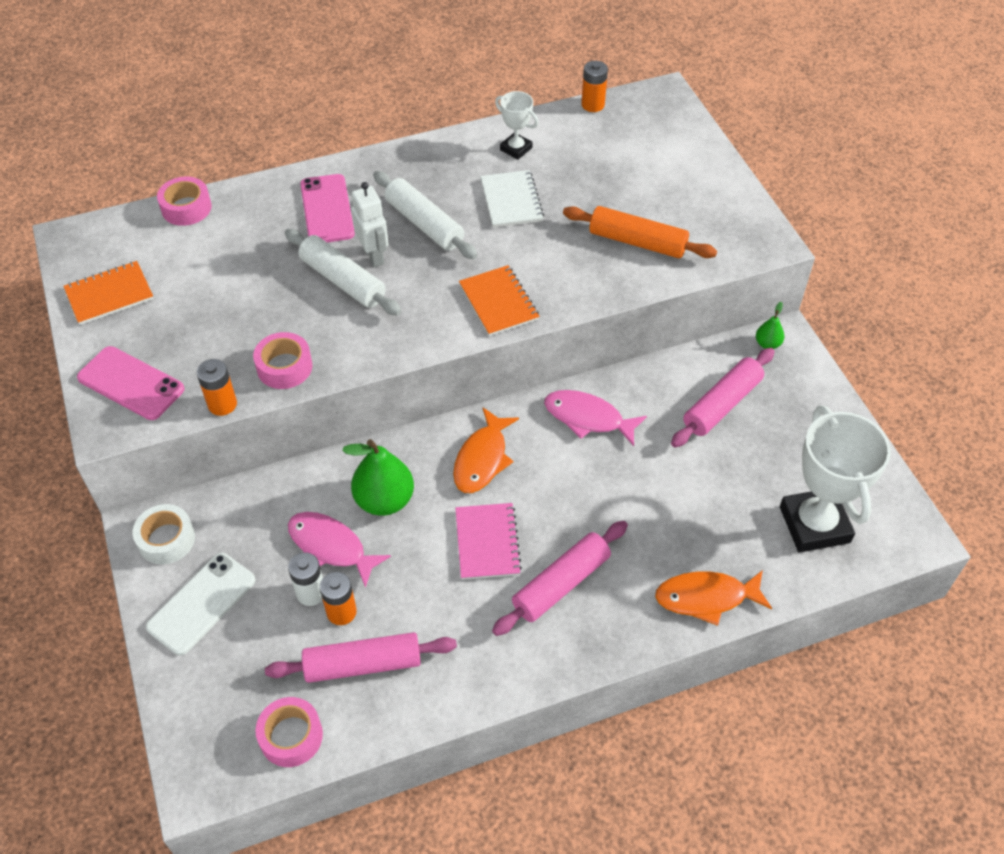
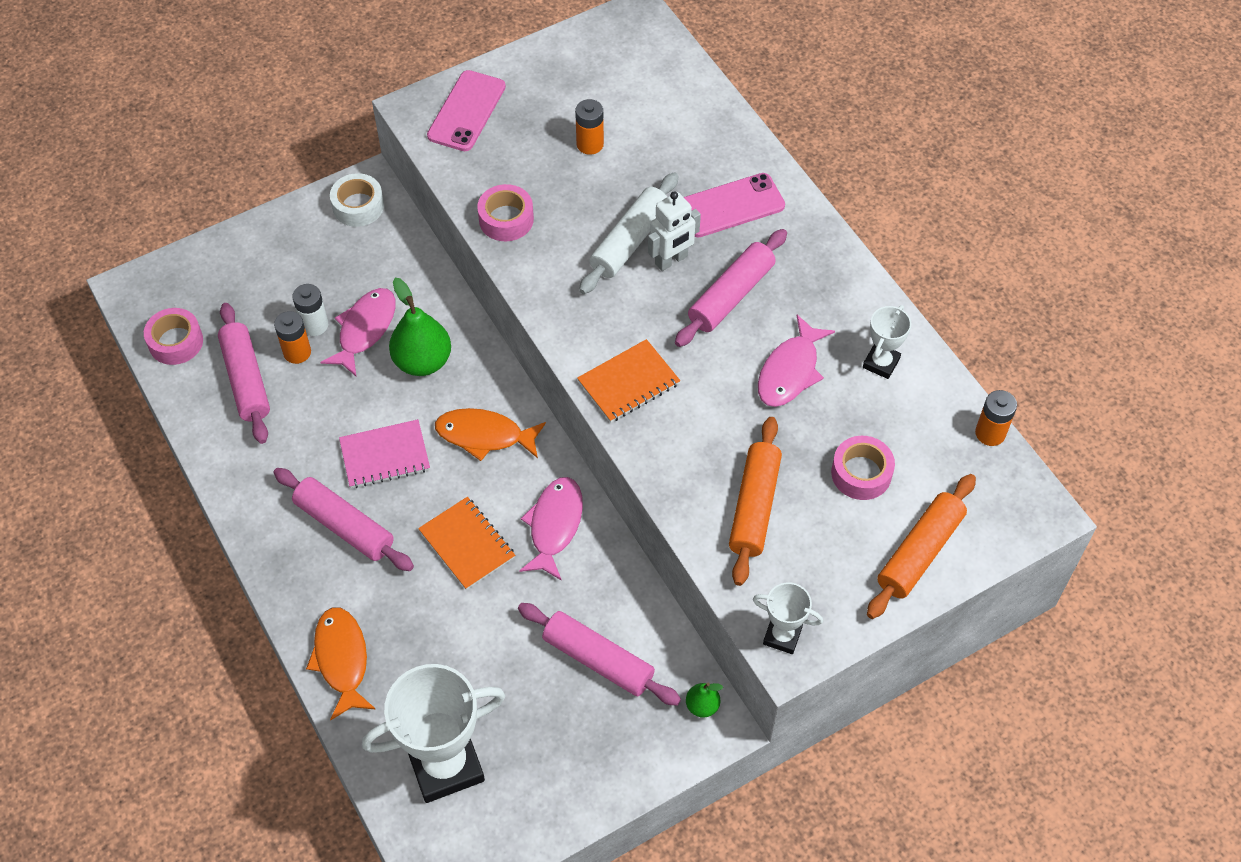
camera: 80 degrees right, 5 degrees up
(109, 295) = (571, 65): orange notebook -> orange notebook (467, 544)
(186, 208) = (702, 90): pink tape -> pink tape (861, 473)
(202, 603) = (296, 248): white phone -> none
(222, 404) = (453, 183): orange battery -> orange battery (590, 144)
(424, 224) = (731, 296): white rolling pin -> pink rolling pin
(511, 200) = (790, 371): white notebook -> pink fish
(690, 159) = (919, 552): none -> orange rolling pin
(755, 244) = (782, 636): none -> white trophy

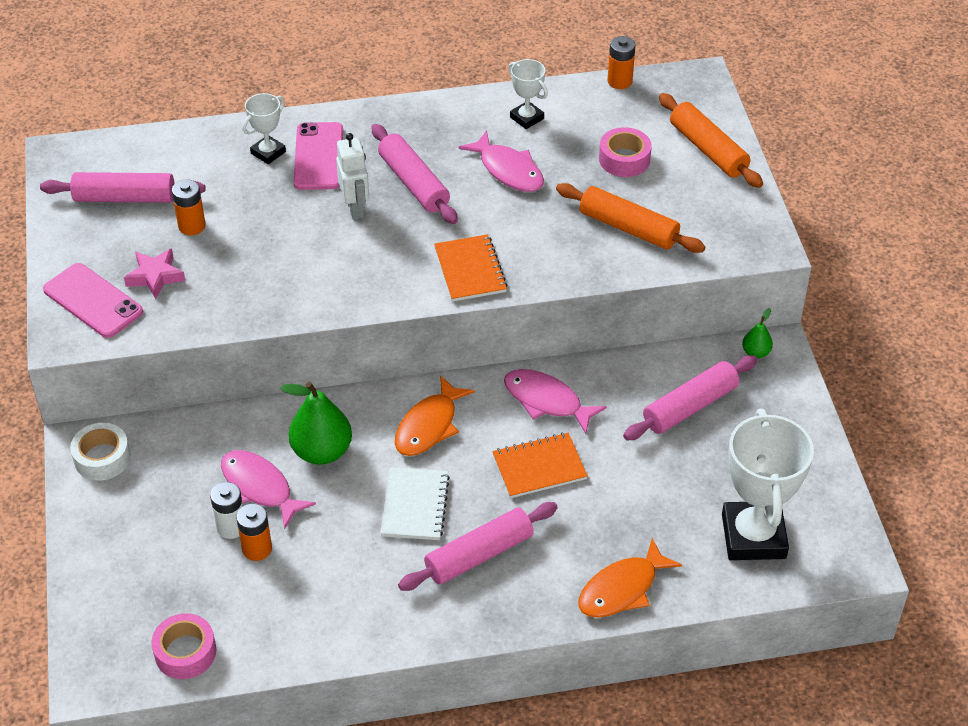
camera: 70 degrees left, 10 degrees down
(246, 379) = (267, 599): pink rolling pin -> pink rolling pin (124, 198)
(342, 659) = (622, 589): orange fish -> orange fish turned 45 degrees counterclockwise
(385, 455) = (415, 505): pink notebook -> white notebook
(506, 219) = (243, 305): pink tape -> none
(514, 143) = (155, 277): none -> pink star
(629, 241) = (319, 229): white rolling pin -> none
(782, 636) = (752, 245): white trophy -> white trophy (268, 153)

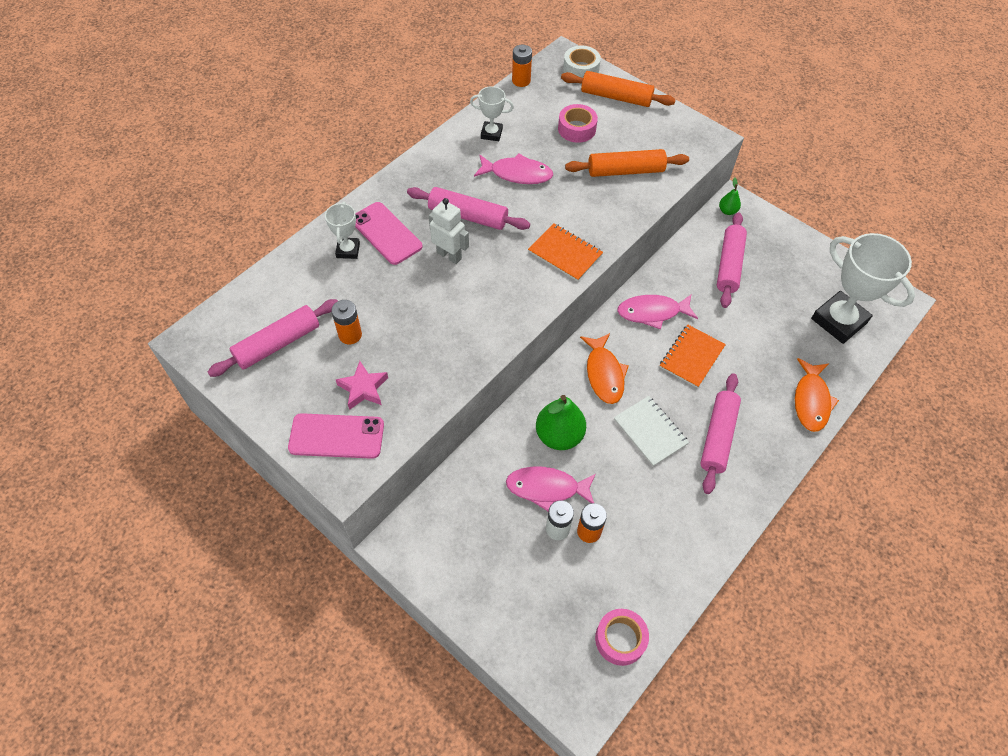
camera: 40 degrees left, 10 degrees up
(102, 458) = (421, 543): white tape -> white tape (581, 69)

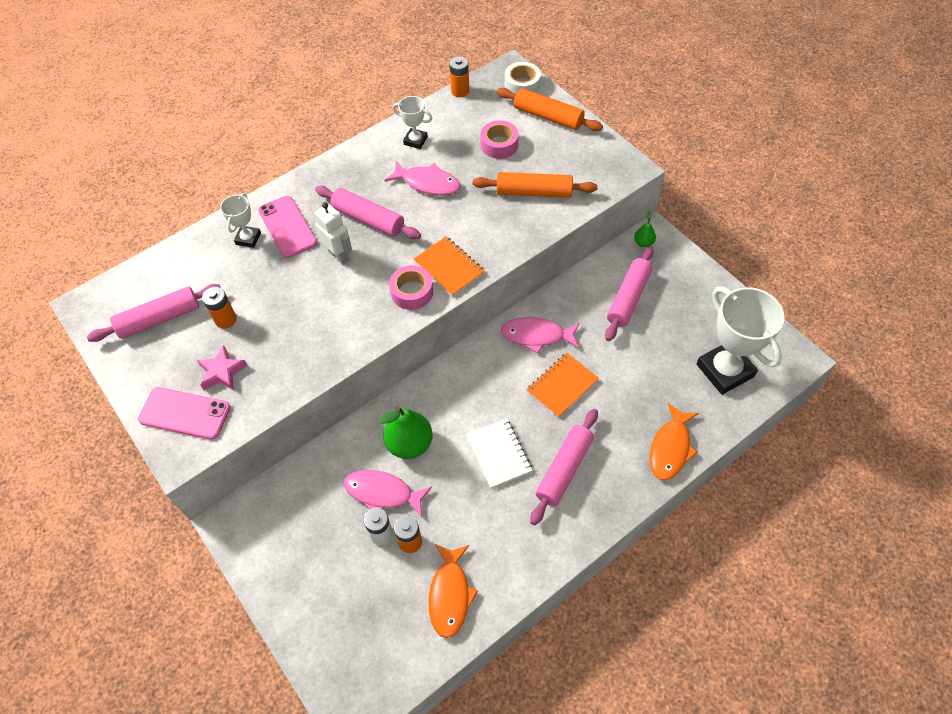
camera: 15 degrees right, 0 degrees up
(604, 374) = (471, 390): orange fish -> orange fish (450, 595)
(620, 639) = (409, 651): pink tape -> pink tape (412, 292)

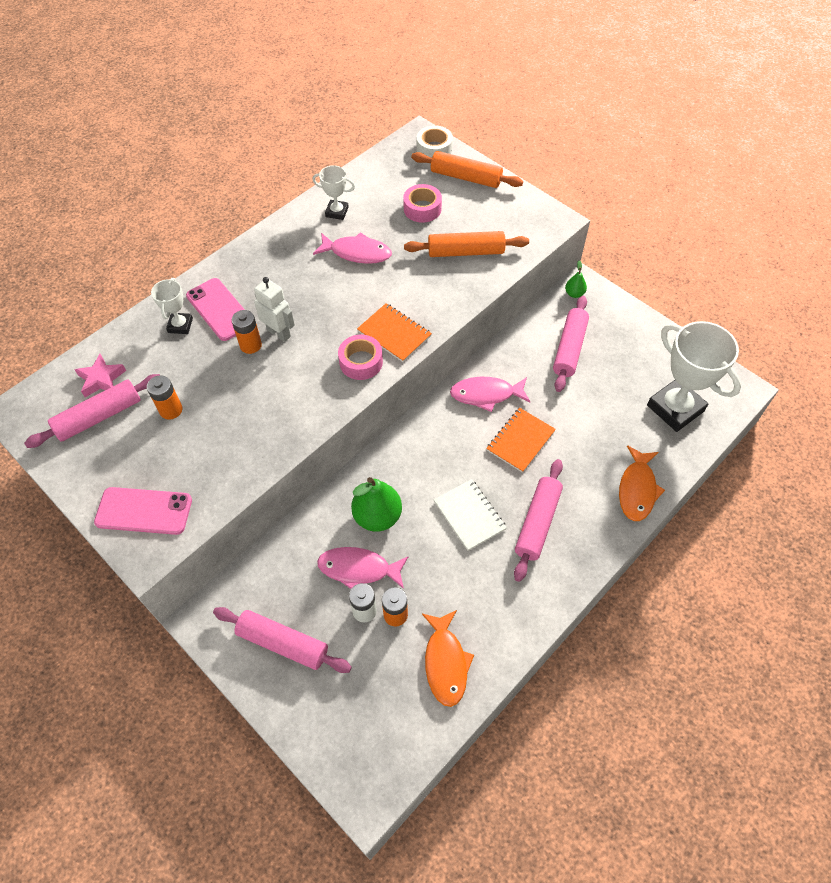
camera: 10 degrees left, 0 degrees up
(222, 372) = (176, 464): pink star -> pink star (101, 379)
(368, 219) = (303, 294): pink rolling pin -> pink rolling pin (283, 643)
(460, 91) = (373, 160): orange battery -> orange battery (250, 345)

